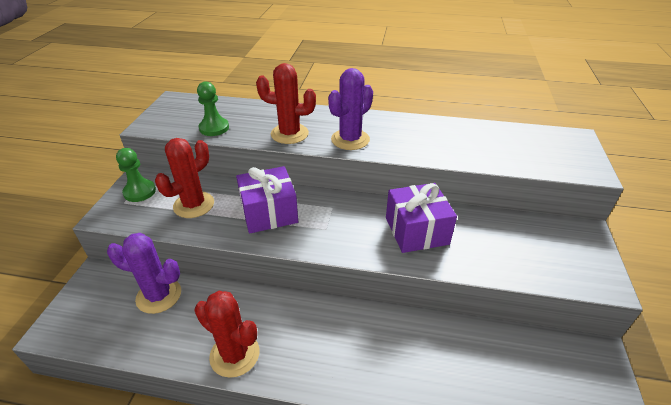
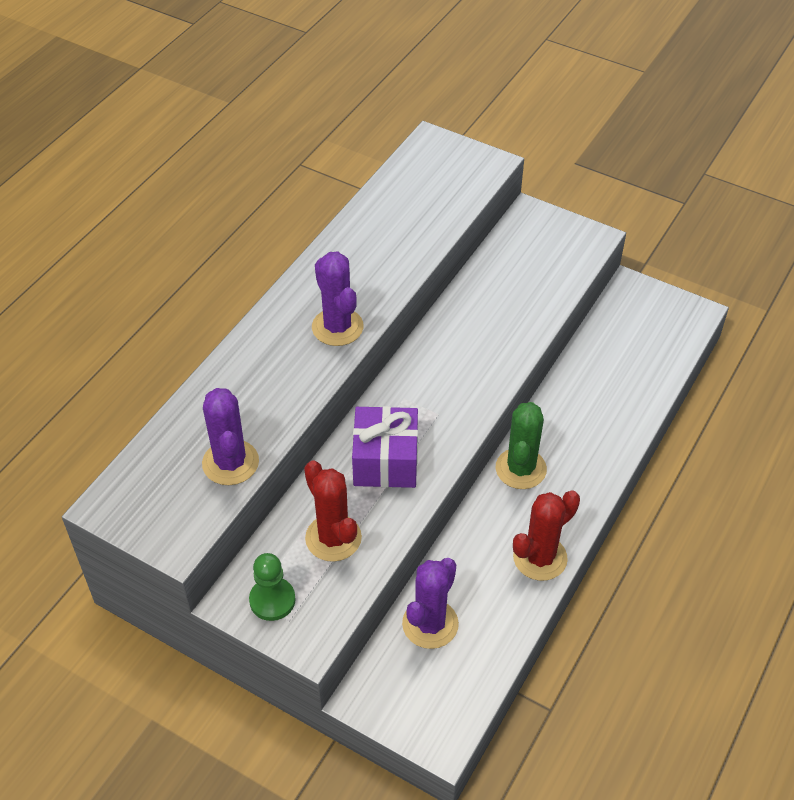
camera: 70 degrees left, 10 degrees up
(214, 128) = (230, 463): green pawn -> purple cactus
(289, 134) = (292, 383): red cactus -> none
(325, 316) = (520, 469): none -> green cactus
(416, 231) = (475, 338): purple gift -> none

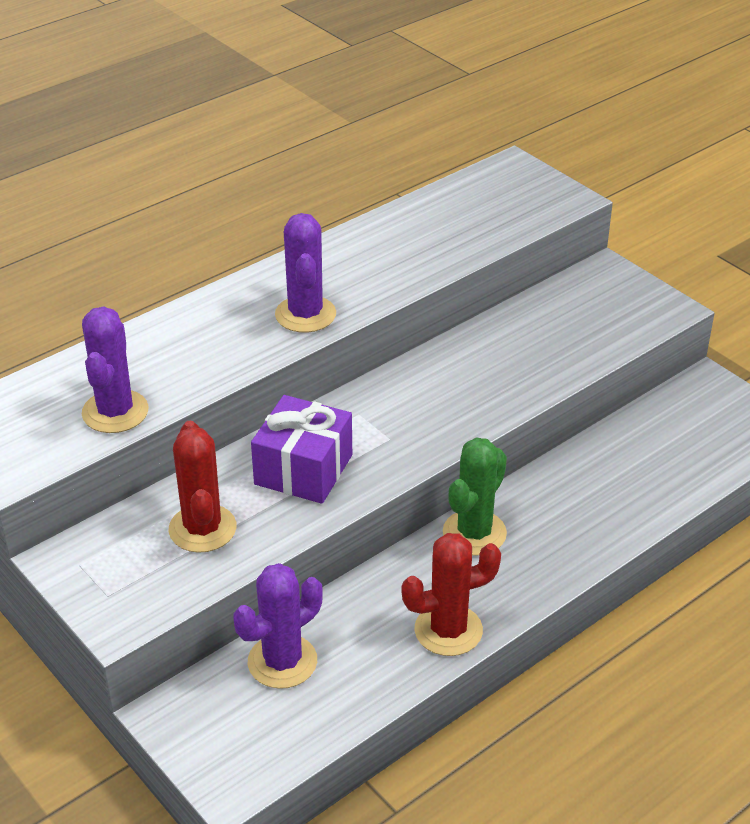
camera: 20 degrees right, 10 degrees down
(272, 600) = (102, 570): green pawn -> none

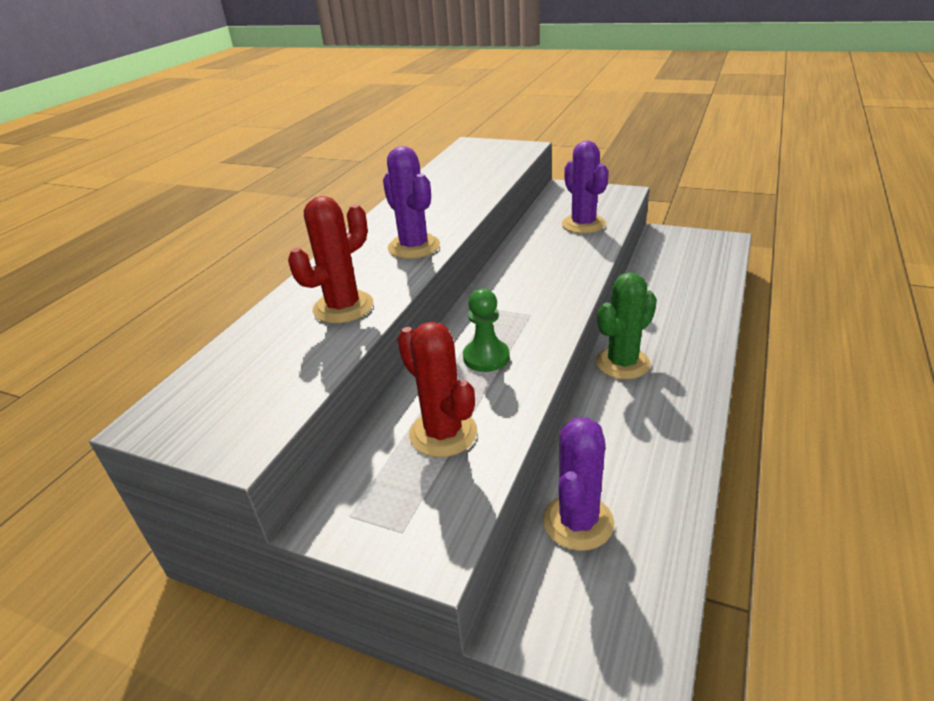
camera: 25 degrees left, 5 degrees down
(115, 412) = (309, 359): purple cactus -> purple cactus (583, 224)
(303, 469) = (486, 357): purple gift -> green pawn
(448, 630) = (678, 435): red cactus -> red cactus (343, 307)
(474, 533) = (622, 363): green cactus -> green cactus turned 45 degrees clockwise

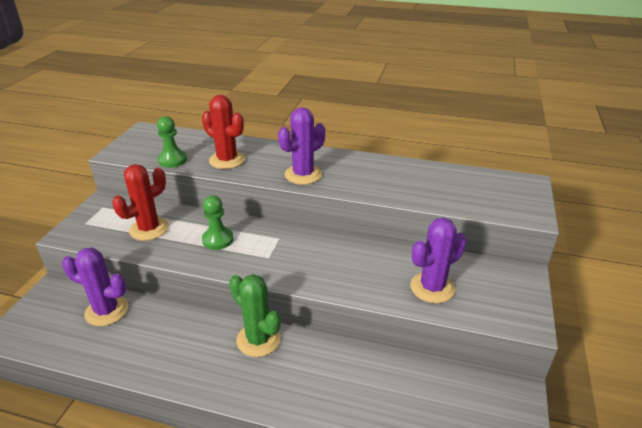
camera: 80 degrees right, 0 degrees up
(314, 363) = (172, 160): none -> green pawn

